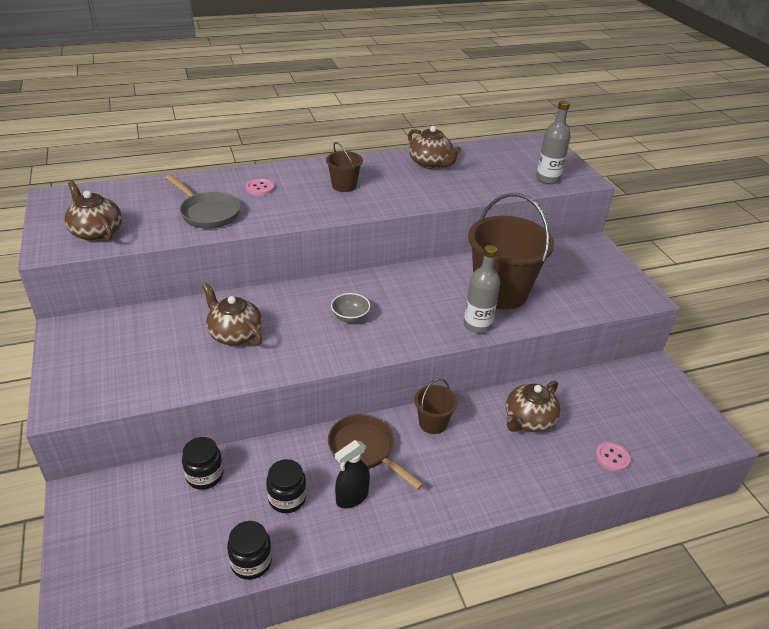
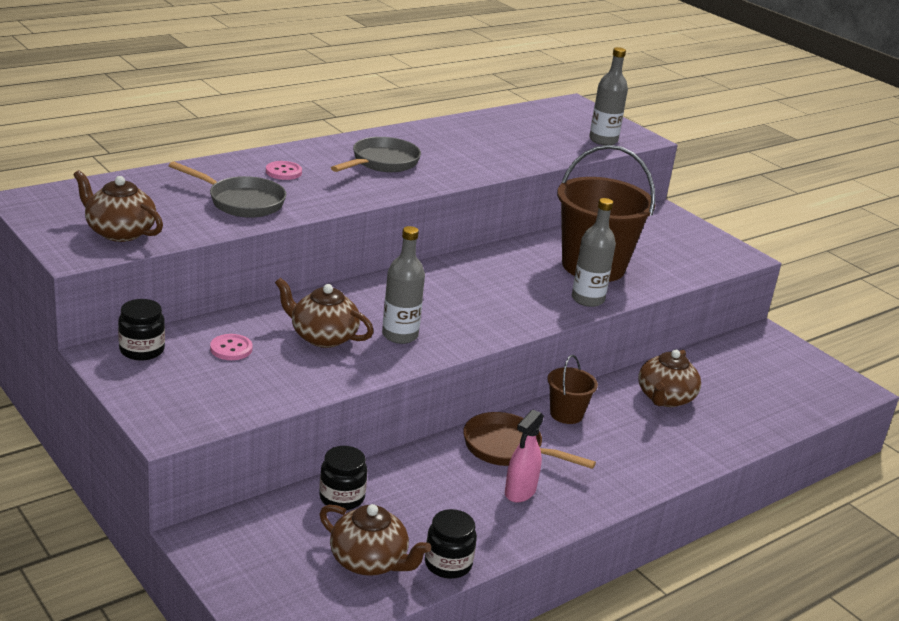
camera: 20 degrees left, 10 degrees down
(287, 498) = (450, 504): black jar -> black jar (142, 350)
(297, 341) = (400, 335): none -> grey bottle
(344, 186) = (382, 162): brown bucket -> grey pan
(350, 317) = (444, 307): grey bowl -> none
(352, 497) = (520, 492): black spray bottle -> pink spray bottle
(430, 163) = (464, 133): brown teapot -> brown teapot (369, 561)
(612, 457) = (764, 419): pink button -> pink button (231, 349)

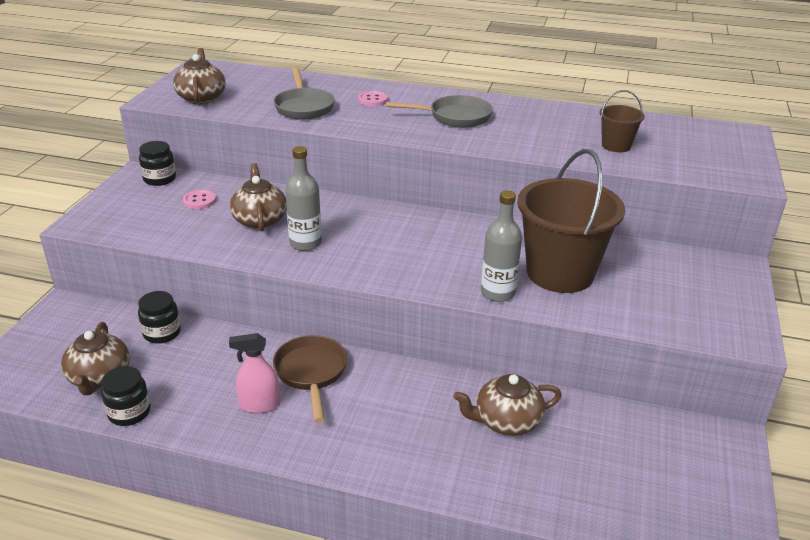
camera: 55 degrees right, 5 degrees up
(566, 414) = (400, 379): brown bucket -> brown bucket (616, 145)
(603, 140) = (701, 167): grey bottle -> none

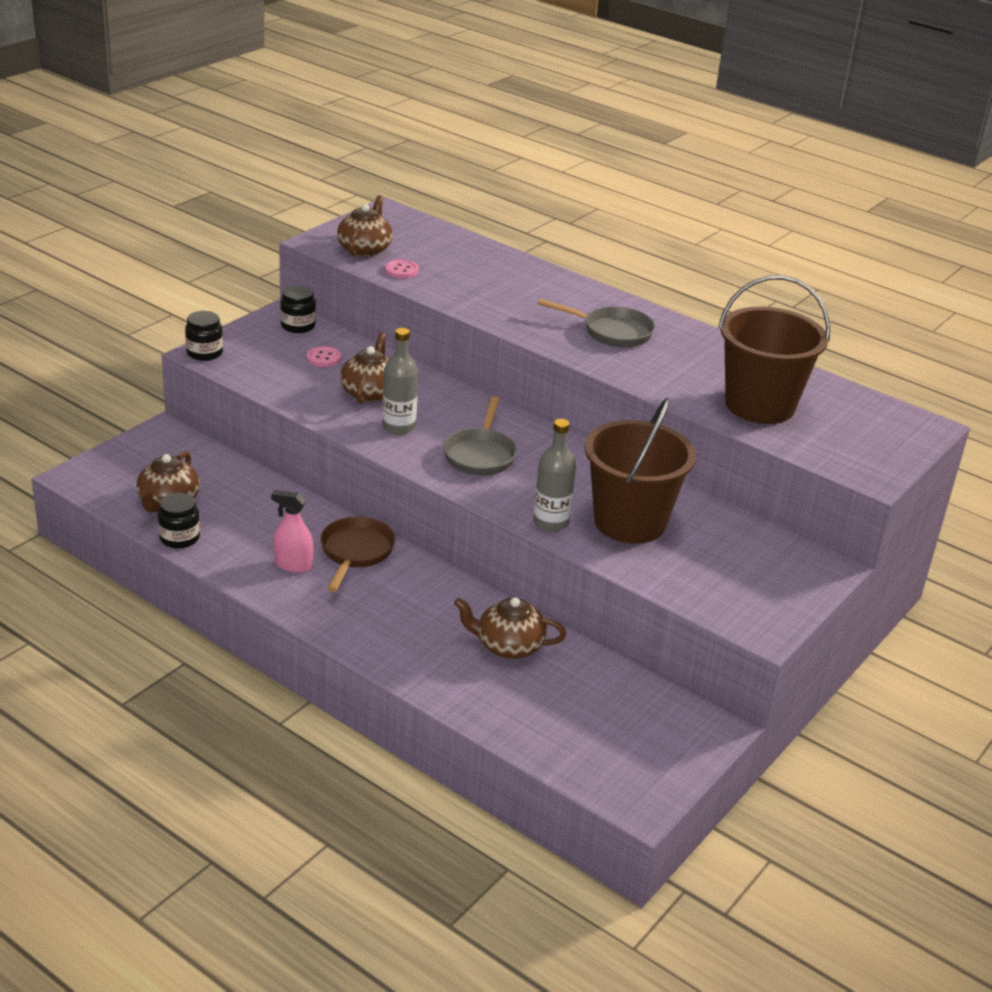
camera: 20 degrees right, 0 degrees up
(162, 333) = (241, 479): black jar -> black jar (204, 353)
(304, 107) = (461, 283): grey pan -> grey pan (480, 455)
(372, 100) = (539, 292): pink button -> pink button (401, 270)
(616, 145) = (759, 405): brown bucket -> brown bucket, size x2.12

